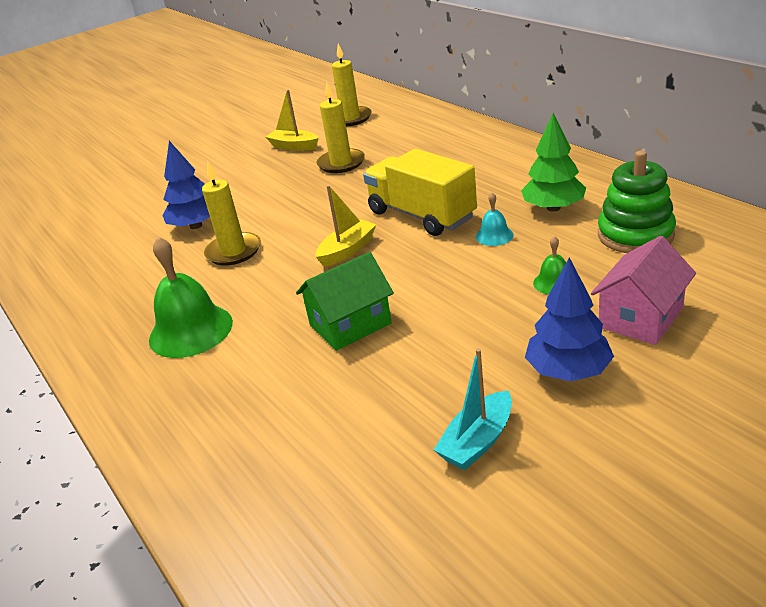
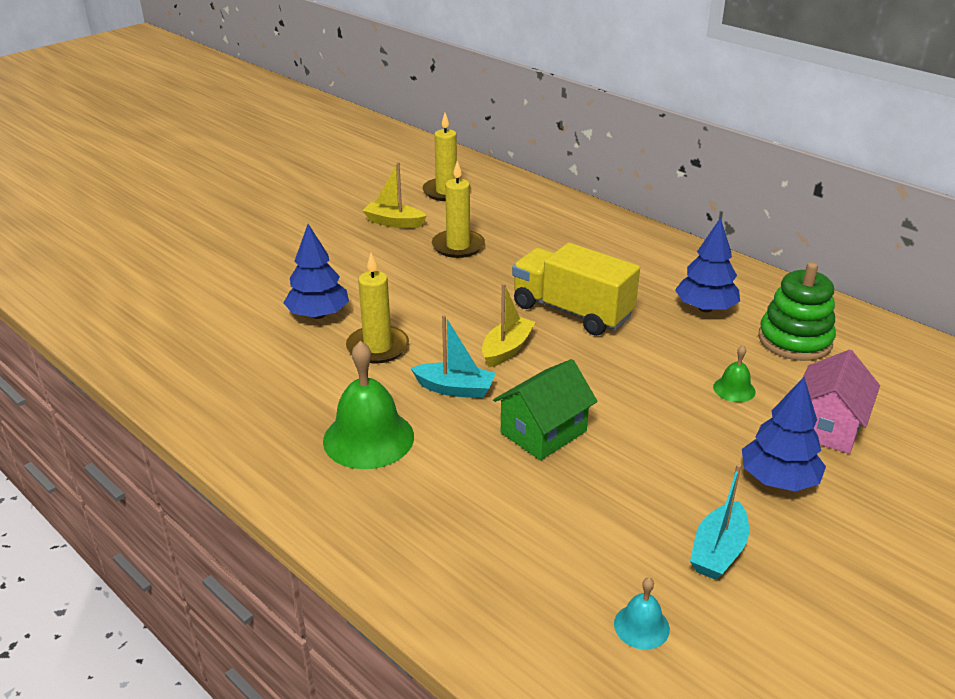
camera: 15 degrees left, 0 degrees up
(285, 286) = (455, 389): none -> turquoise boat
(494, 235) = (656, 337): turquoise bell -> turquoise bell (641, 626)
(553, 208) = (705, 308): green tree -> blue tree

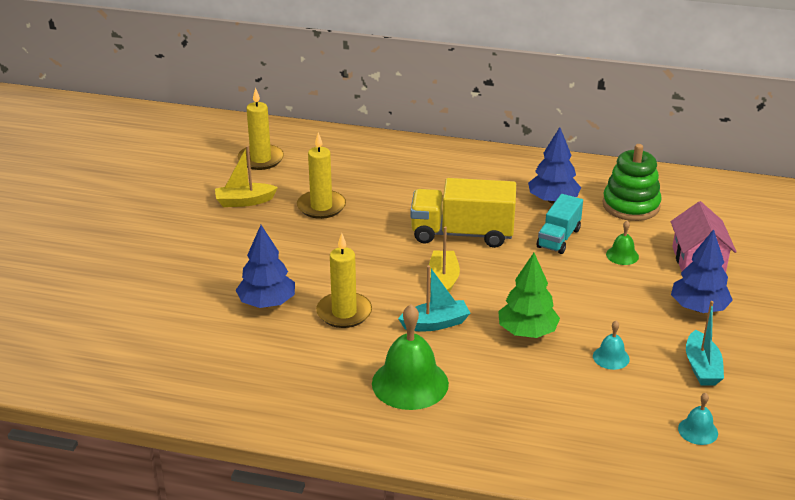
camera: 30 degrees left, 0 degrees up
(543, 432) = (527, 332): green house -> green tree
(613, 495) = (611, 357): none -> turquoise bell
(674, 348) = (558, 238): none -> turquoise truck

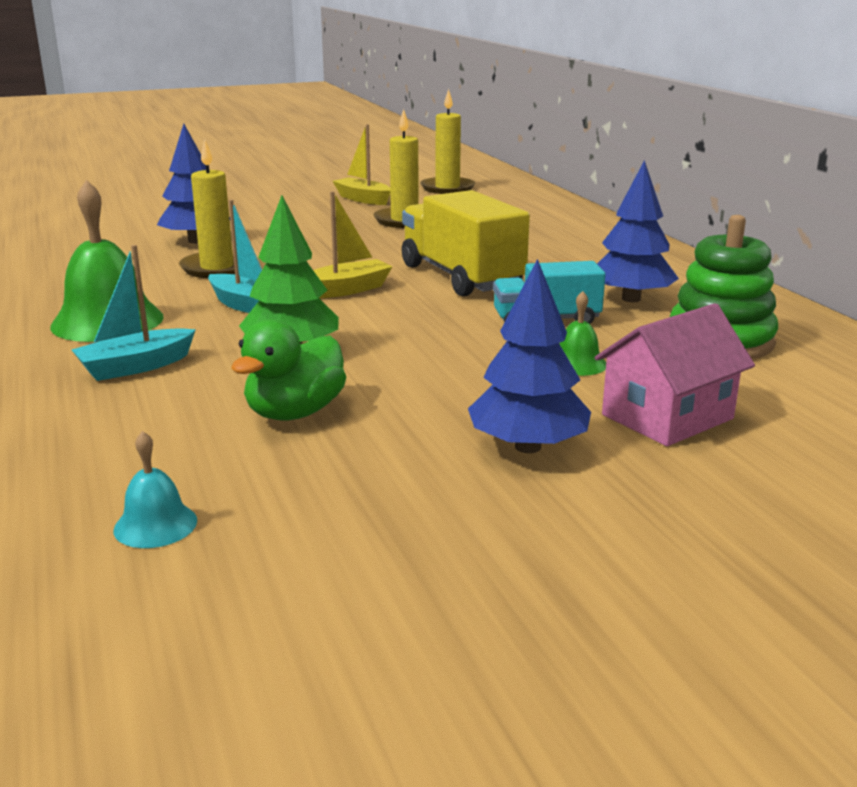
camera: 55 degrees right, 10 degrees down
(611, 357) = (295, 413): turquoise bell -> green duck
(702, 367) = (352, 487): turquoise boat -> turquoise boat (135, 367)

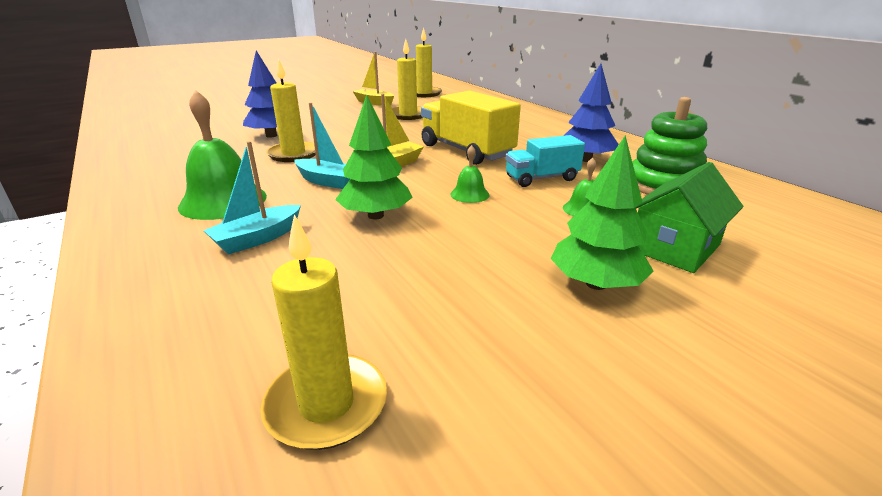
camera: 10 degrees left, 5 degrees up
(155, 525) = (326, 404): turquoise bell -> yellow candle
(295, 413) = (402, 270): green duck -> none
(431, 334) = (469, 194): none -> green bell
(527, 447) = (595, 283): blue tree -> green tree
(667, 417) = (675, 247): pink house -> green house

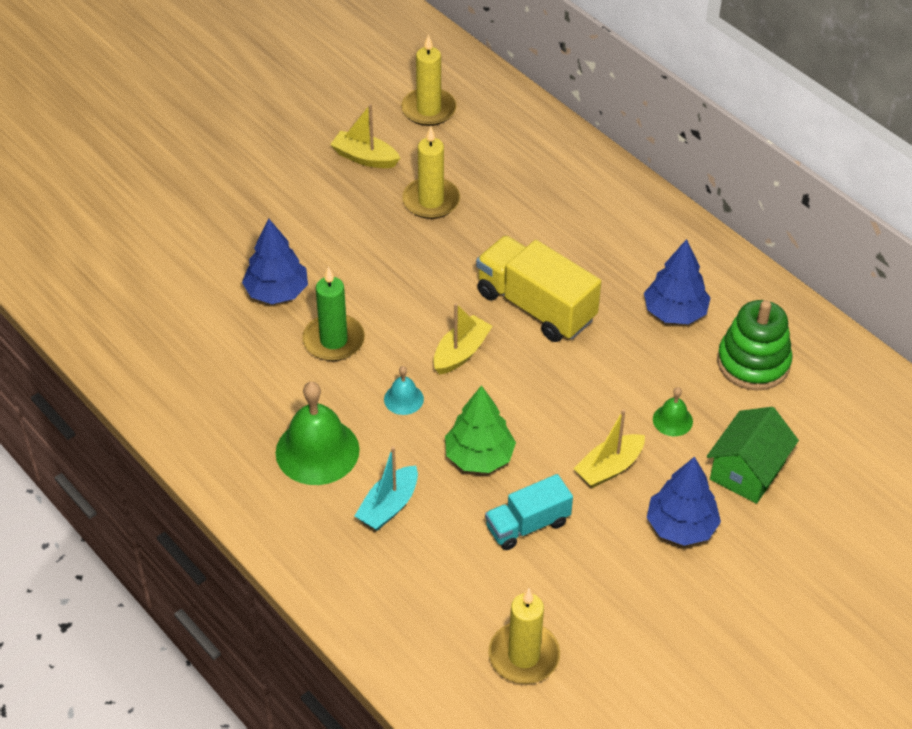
camera: 10 degrees left, 20 degrees up
(293, 154) = (333, 340): yellow candle -> green candle
(327, 181) = (403, 399): turquoise boat -> turquoise bell
(469, 194) = (559, 406): green bell -> none
(511, 233) = (609, 468): none -> yellow boat
(541, 178) = (628, 363): turquoise truck -> turquoise truck (527, 525)
(595, 283) = (681, 526): green tree -> blue tree

